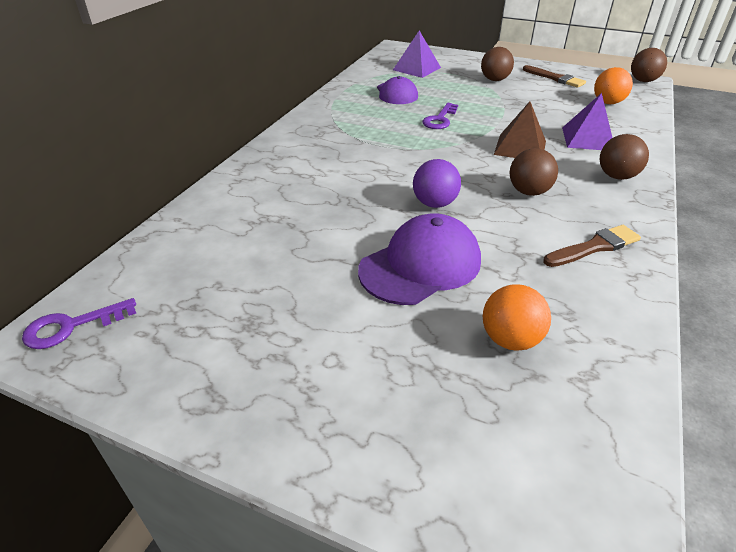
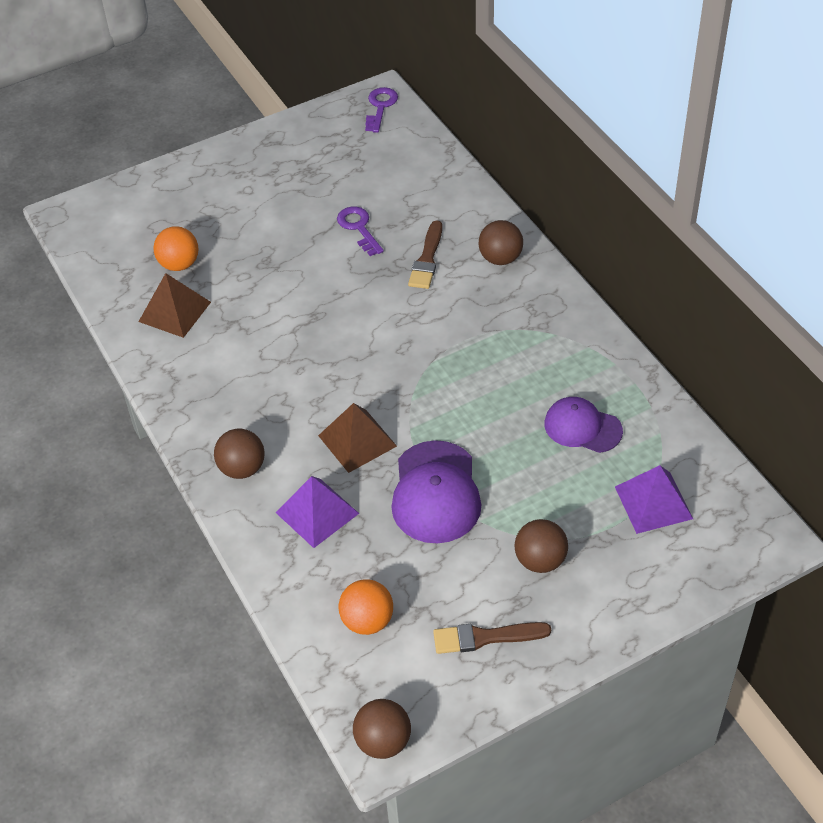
camera: 130 degrees right, 10 degrees up
(421, 265) = (276, 265): purple cap -> purple cap (435, 493)
(434, 204) = (334, 316): purple ball -> none
(440, 119) = (476, 420): purple key -> purple key (358, 228)
(528, 192) = (287, 386): brown ball -> brown ball (500, 258)
(565, 298) = (175, 311): none -> brown pyramid
(594, 247) = (192, 367): brown brush -> brown brush (427, 259)

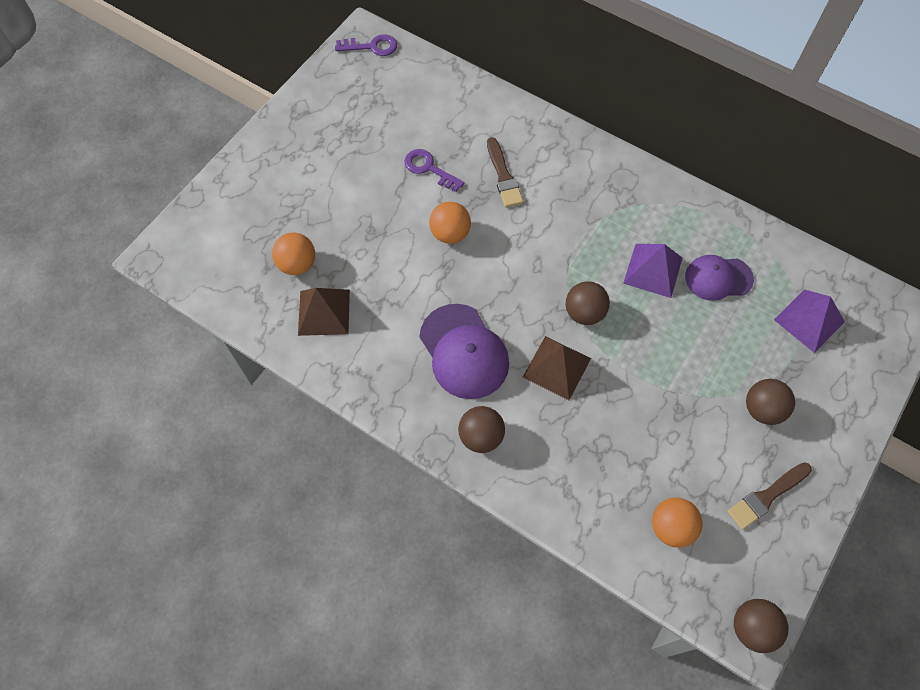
camera: 30 degrees left, 15 degrees up
(317, 512) = (568, 448): purple pyramid -> purple pyramid (653, 270)
(338, 290) = (450, 233): none -> orange ball
(380, 107) = (372, 46): purple key -> purple key turned 105 degrees clockwise
(435, 493) = (648, 386): purple cap -> purple cap (464, 352)
(500, 258) = (560, 152): brown ball -> brown ball (584, 313)

